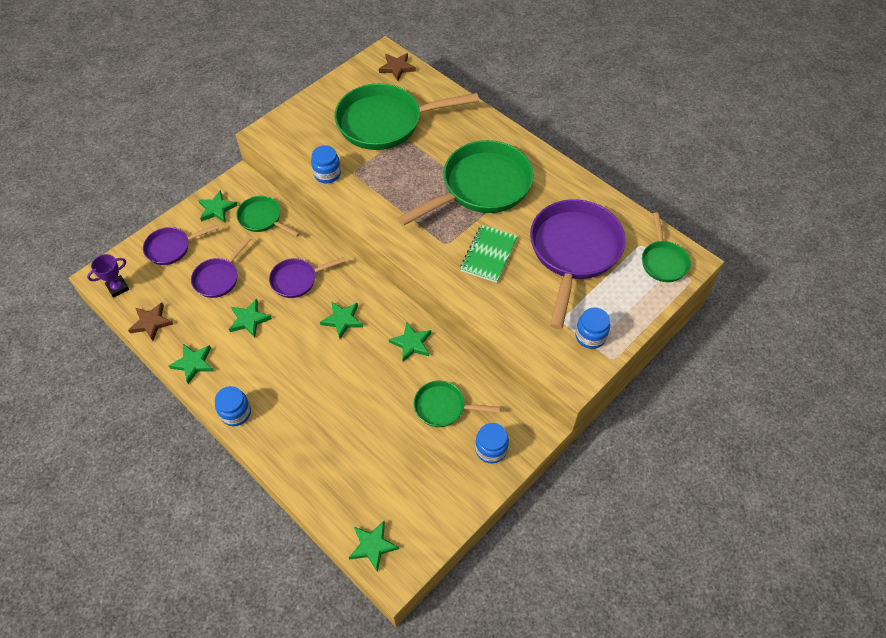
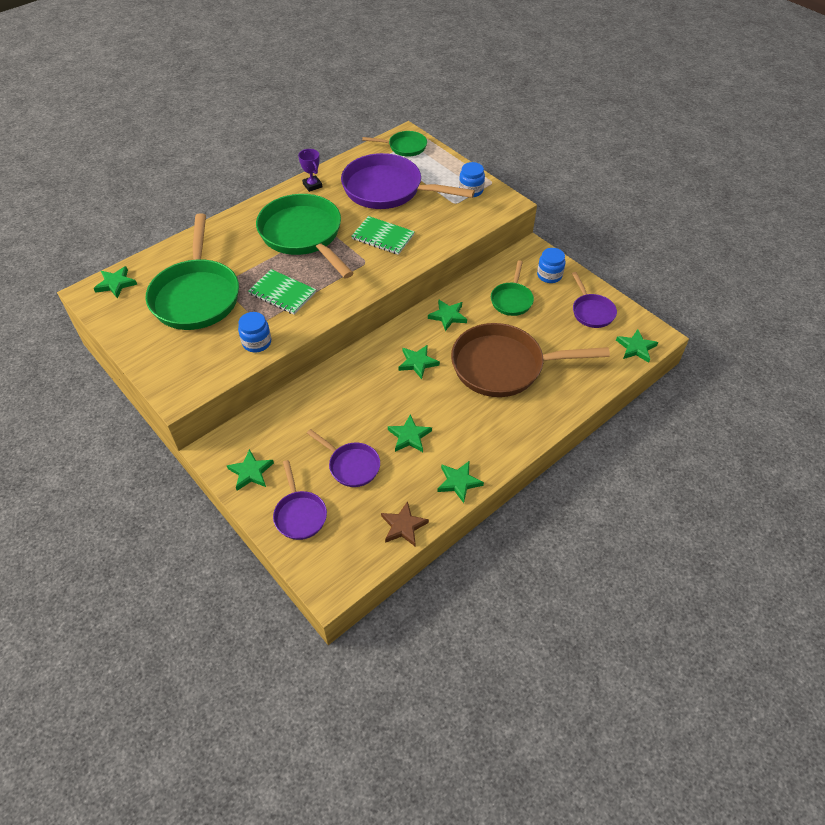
camera: 85 degrees left, 5 degrees down
(118, 288) = (349, 566): purple trophy -> purple trophy (312, 185)
(236, 413) = (516, 443): blue jar -> none
(262, 219) = (276, 428): green pan -> none
(297, 280) = (365, 397): purple pan -> purple pan (591, 311)
(339, 400) = (503, 366): none -> brown pan
(393, 182) = (282, 293): none -> green notebook
(397, 68) = (116, 284): brown star -> green star

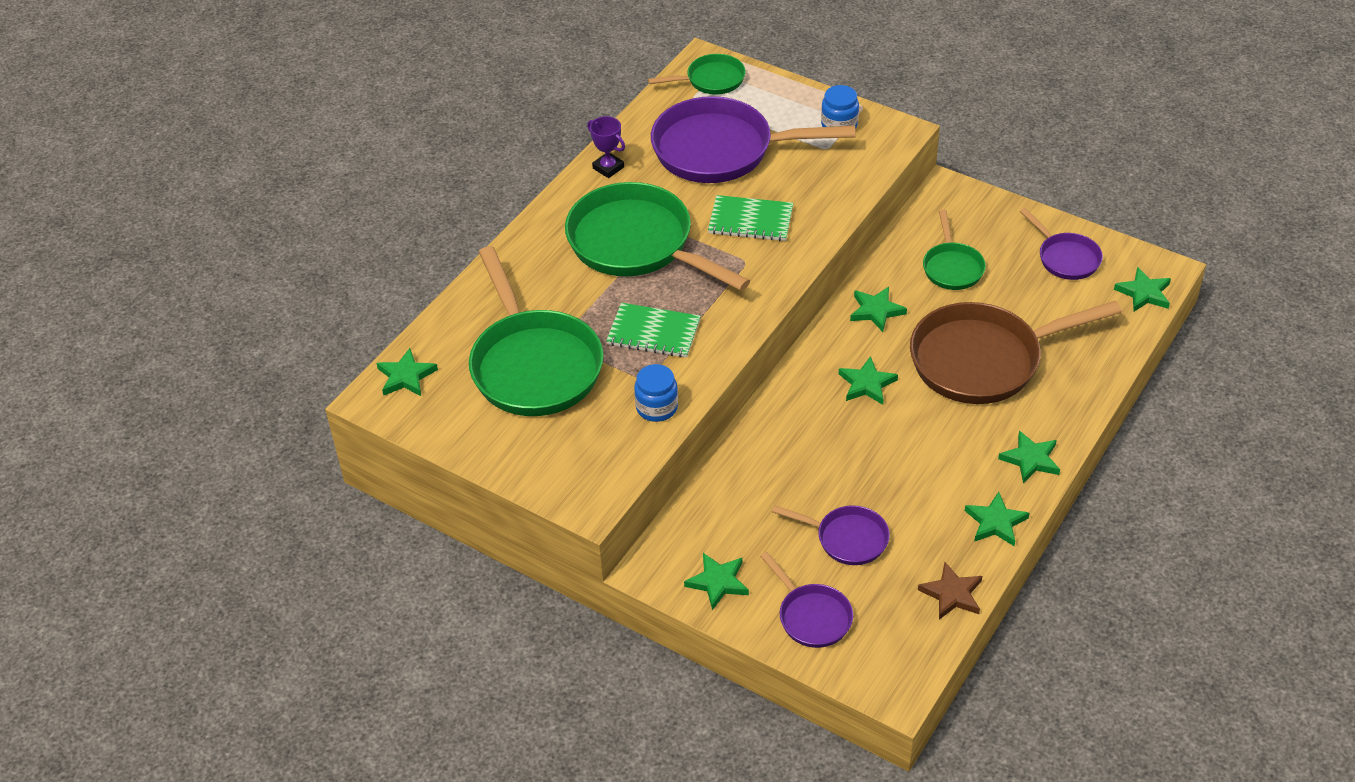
camera: 15 degrees left, 5 degrees down
(409, 436) = (904, 482): green star -> green star (1030, 459)
(549, 275) = (987, 221): blue jar -> none

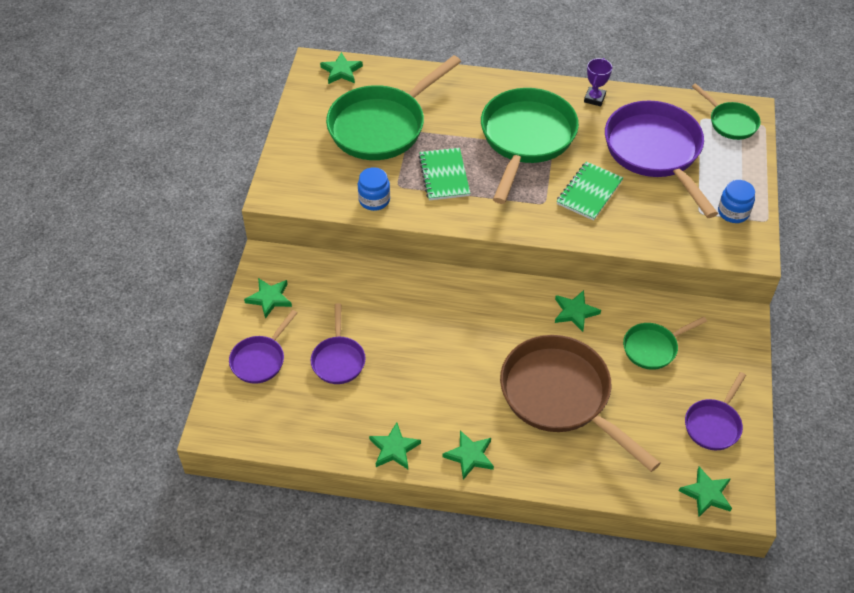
camera: 65 degrees right, 5 degrees up
(750, 220) = (589, 192): green notebook -> green notebook turned 45 degrees clockwise
(867, 384) = (495, 328): green star -> none
(952, 594) = (313, 439): brown star -> none

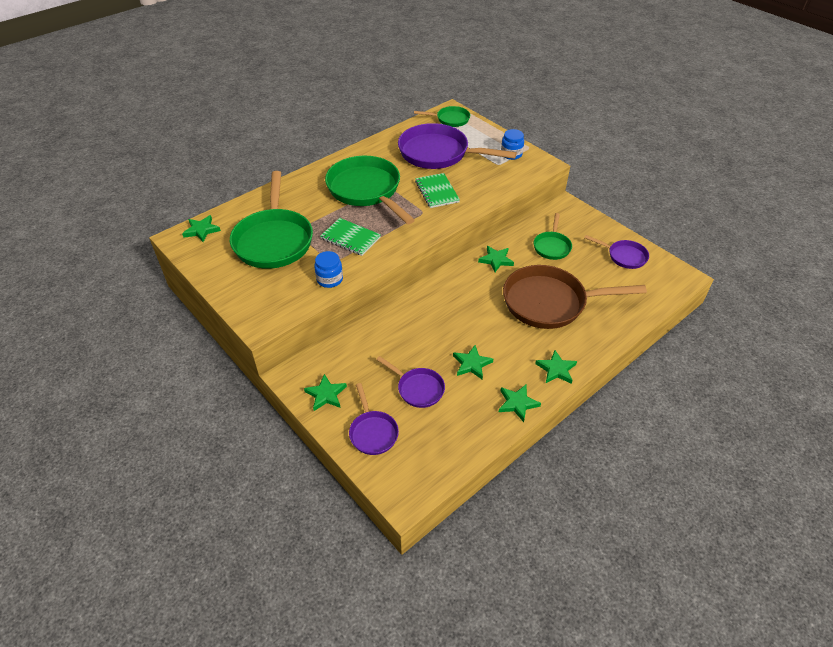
camera: 50 degrees left, 5 degrees down
(594, 98) = (372, 150): purple trophy -> none
(706, 494) = (667, 287): green star -> green star (472, 364)
(714, 424) = (624, 256): purple pan -> purple pan turned 45 degrees counterclockwise

